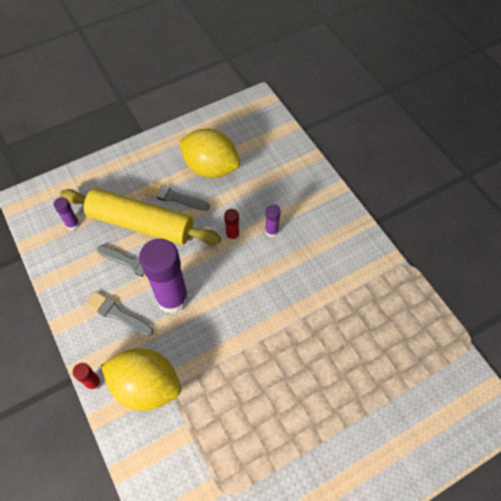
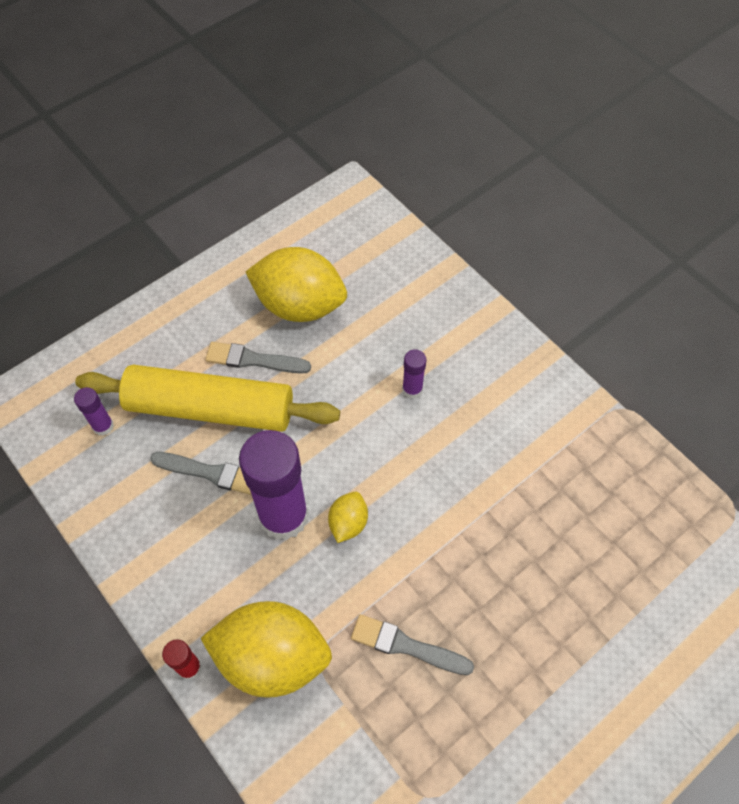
camera: 10 degrees left, 0 degrees up
(117, 314) = (203, 554): grey brush -> grey brush (406, 646)
(212, 309) = (348, 523): none -> yellow lemon
(232, 235) = (355, 405): red glue stick -> none

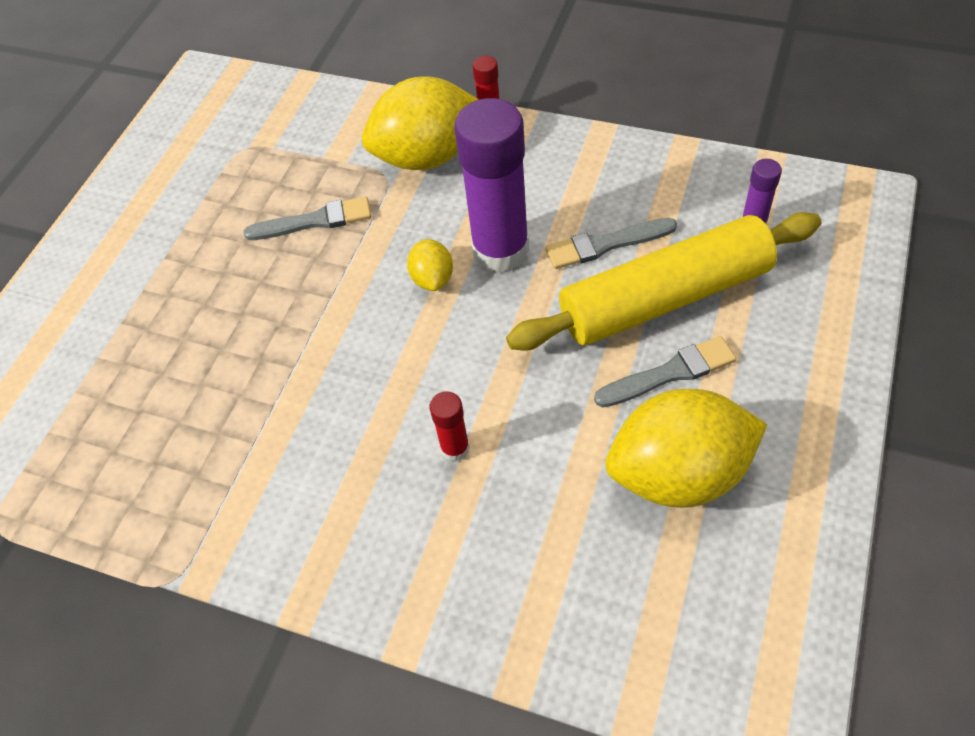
camera: 155 degrees right, 5 degrees down
(412, 389) = (455, 448): purple glue stick -> red glue stick

